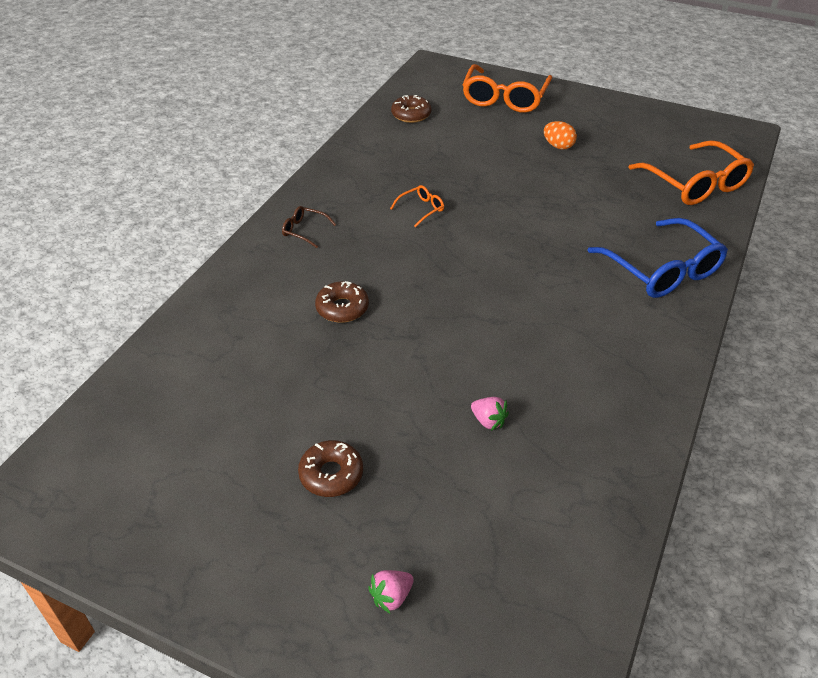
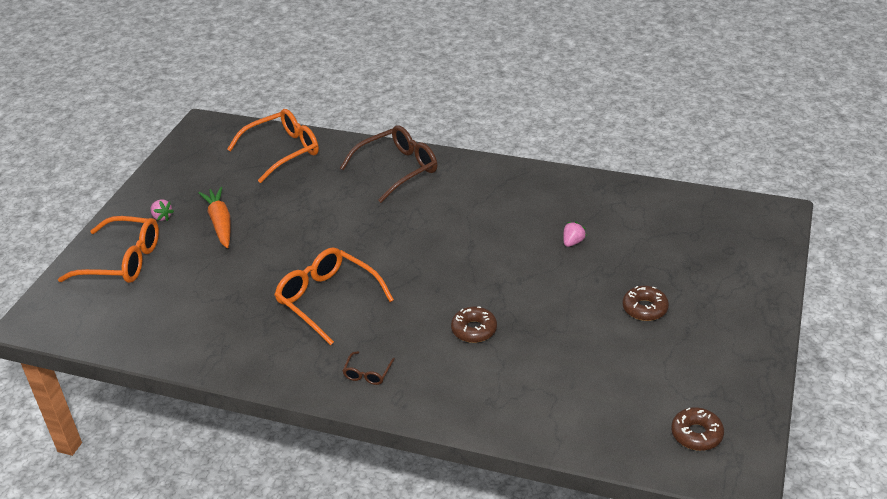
camera: 95 degrees left, 5 degrees down
(391, 597) = (721, 270): pink strawberry -> pink strawberry (162, 217)
(411, 115) = (148, 326): brown donut -> brown donut (696, 434)
(421, 209) = (327, 299): orange glasses -> orange glasses, size x2.24
(558, 146) = (220, 223): orange egg -> orange carrot
(663, 271) = (398, 169): blue glasses -> brown glasses

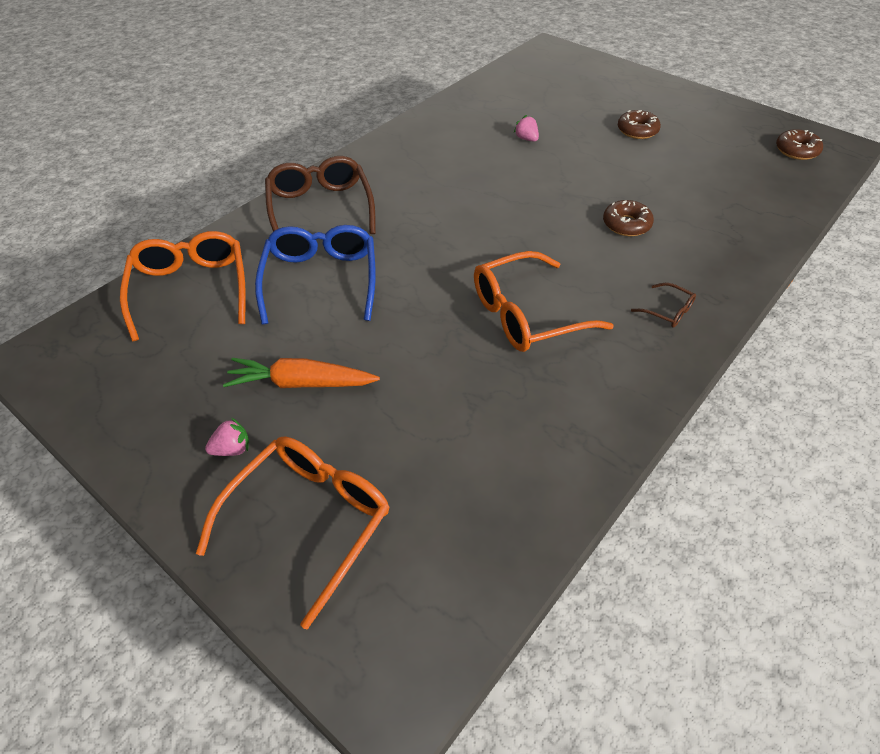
camera: 70 degrees left, 10 degrees up
(319, 197) = (321, 279): none -> blue glasses

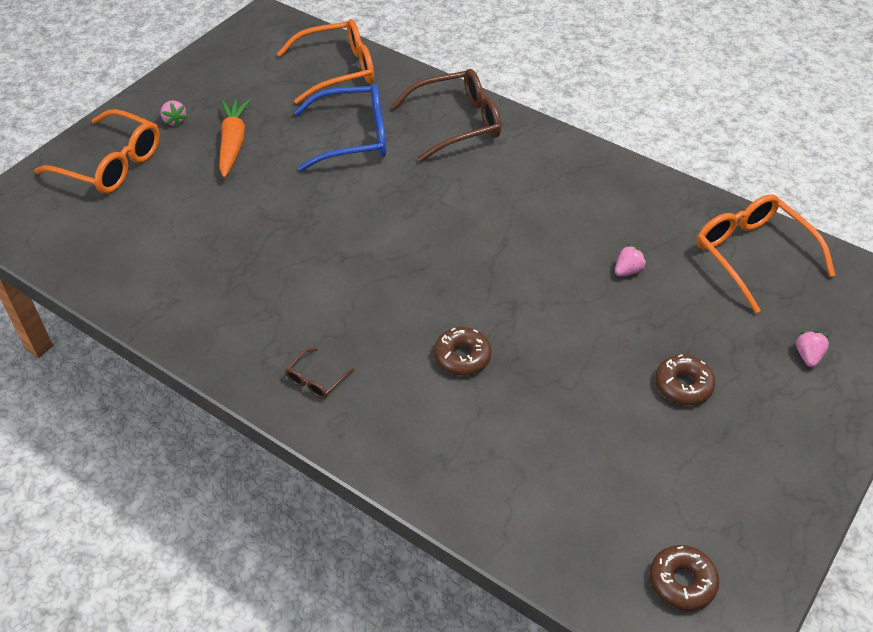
camera: 85 degrees right, 0 degrees up
(525, 315) = (309, 270): orange glasses -> orange glasses (751, 254)
(603, 85) = (808, 356): none -> pink strawberry

